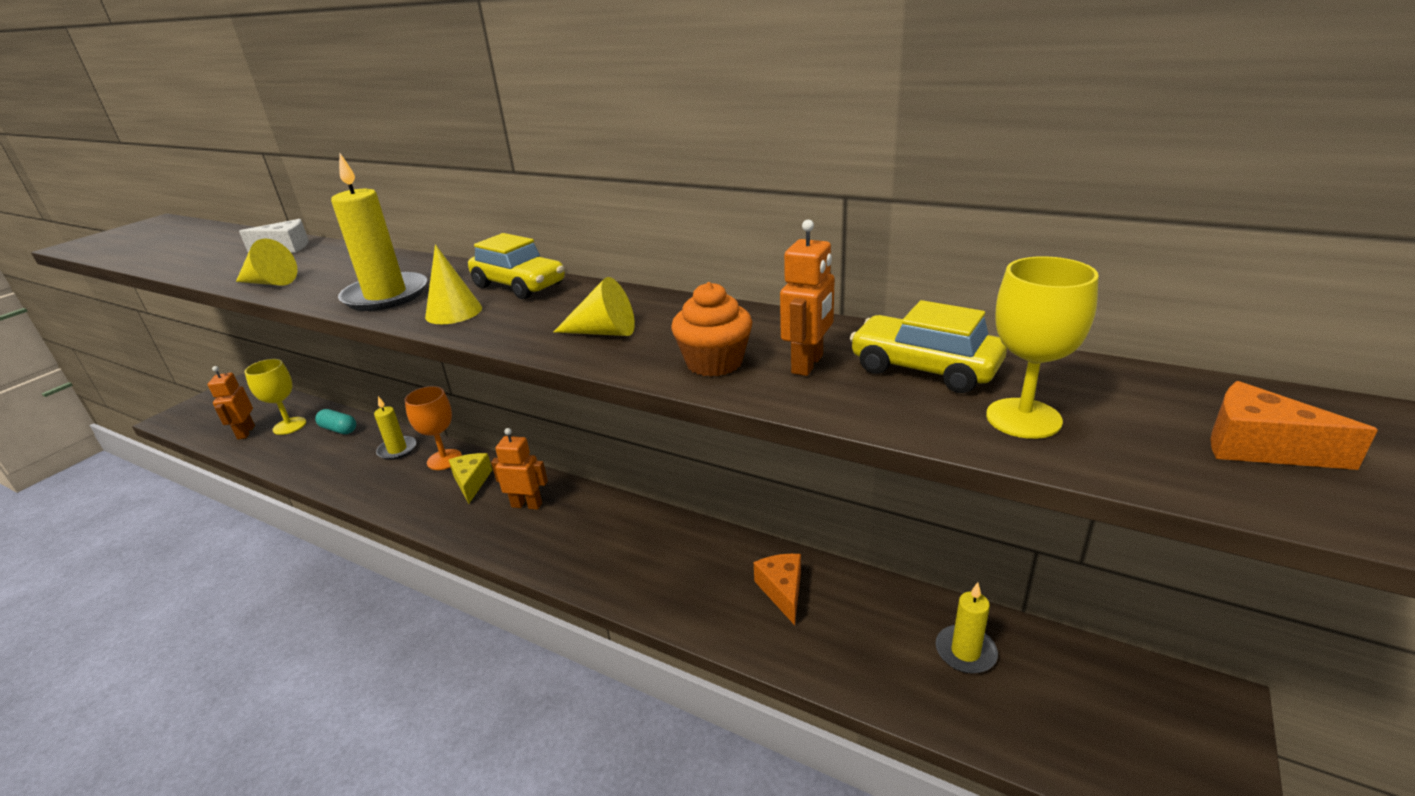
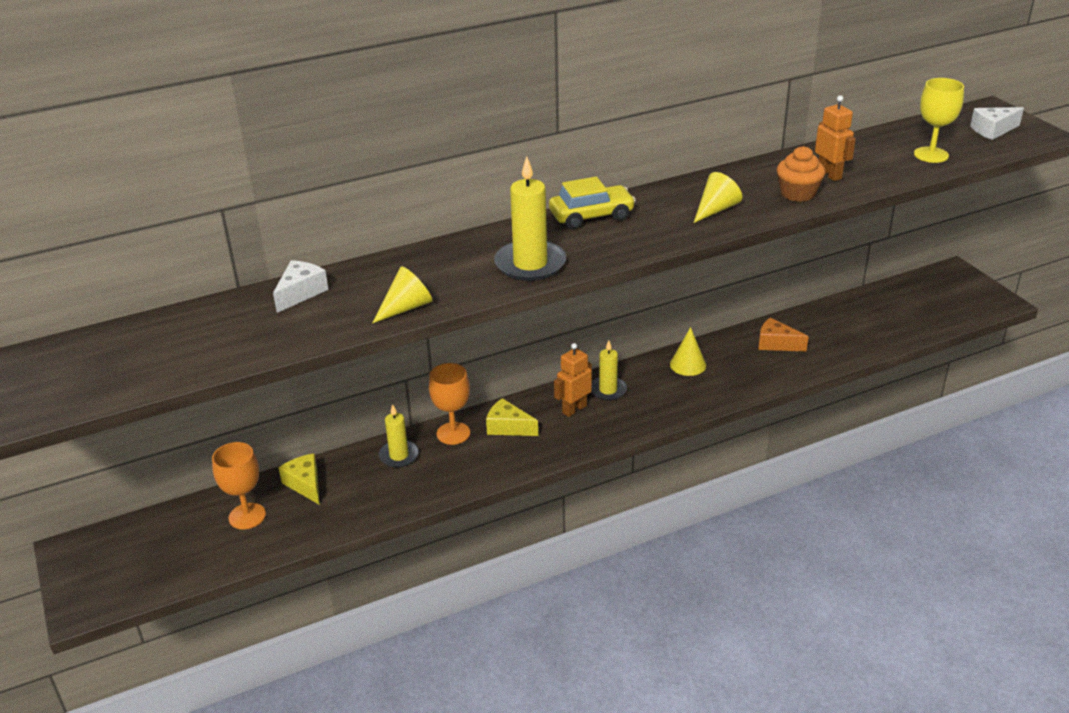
camera: 55 degrees left, 5 degrees up
(246, 432) = (215, 549): orange robot -> none
(289, 426) = (247, 516): yellow goblet -> orange goblet
(339, 429) = (305, 484): turquoise capsule -> yellow cheese
(453, 312) = (607, 246): yellow cone -> yellow cone (688, 364)
(924, 368) = (867, 154): yellow car -> none
(965, 652) = (872, 312): yellow candle -> yellow candle (608, 390)
(1259, 447) = (992, 130): orange cheese -> white cheese

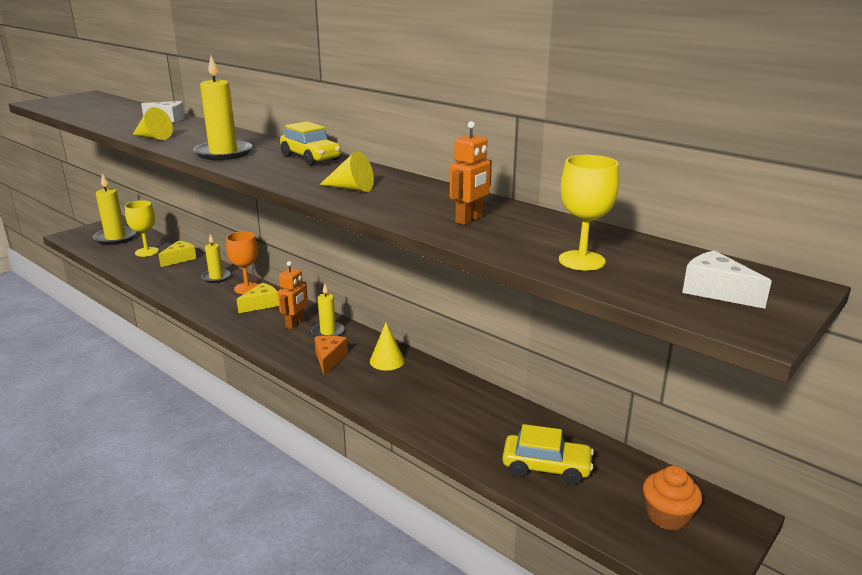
camera: 65 degrees right, 10 degrees down
(151, 549) = (115, 238): none -> yellow candle
(247, 516) = (147, 252): orange goblet -> yellow goblet
(508, 427) = (261, 304): yellow cheese -> yellow cheese turned 45 degrees clockwise
(574, 409) = (295, 324): orange robot -> orange robot turned 90 degrees clockwise
(776, 344) = (454, 402): orange cheese -> orange cheese (329, 359)
(798, 193) = (411, 211): orange cupcake -> orange cupcake (667, 516)
(881, 325) = (546, 467): none -> yellow car

